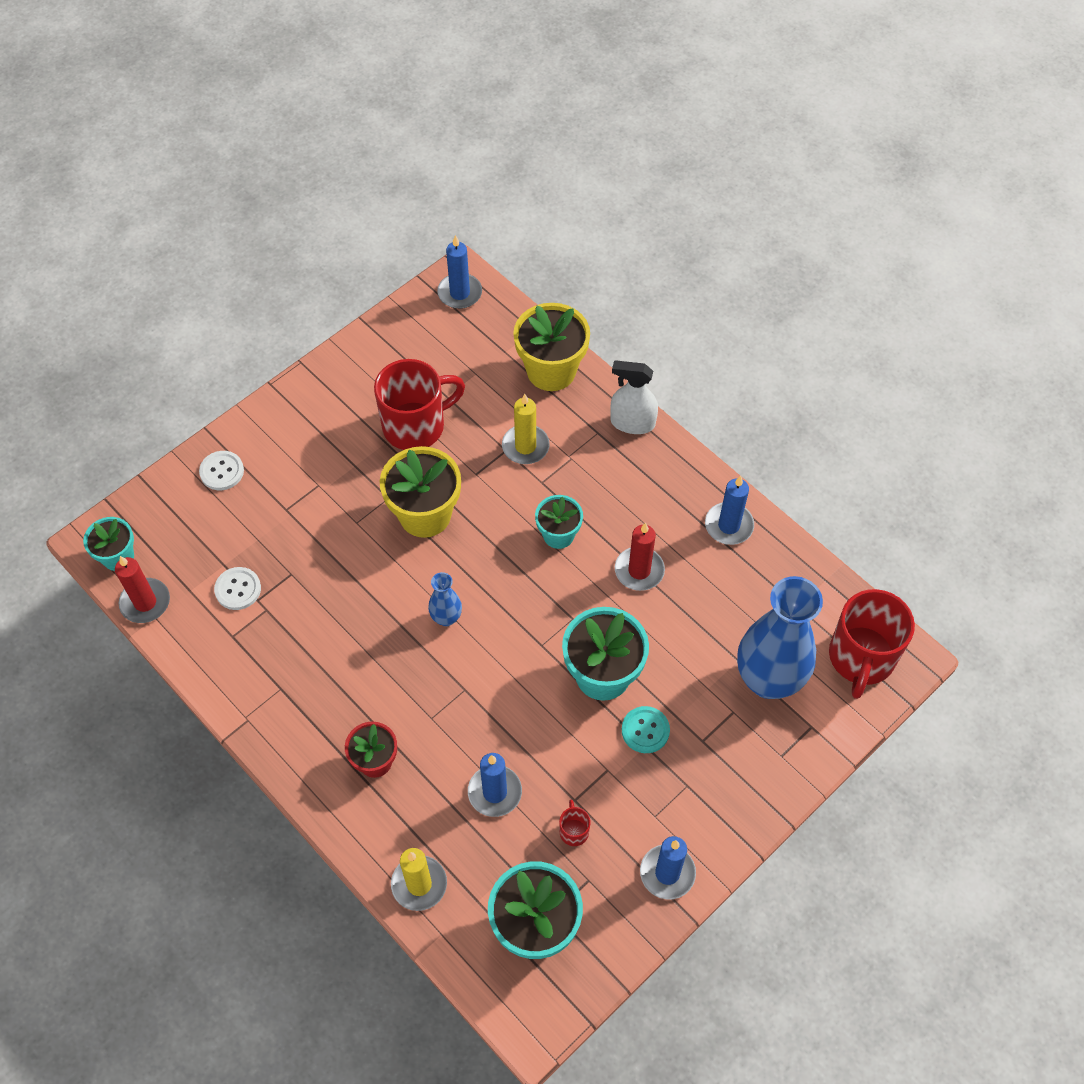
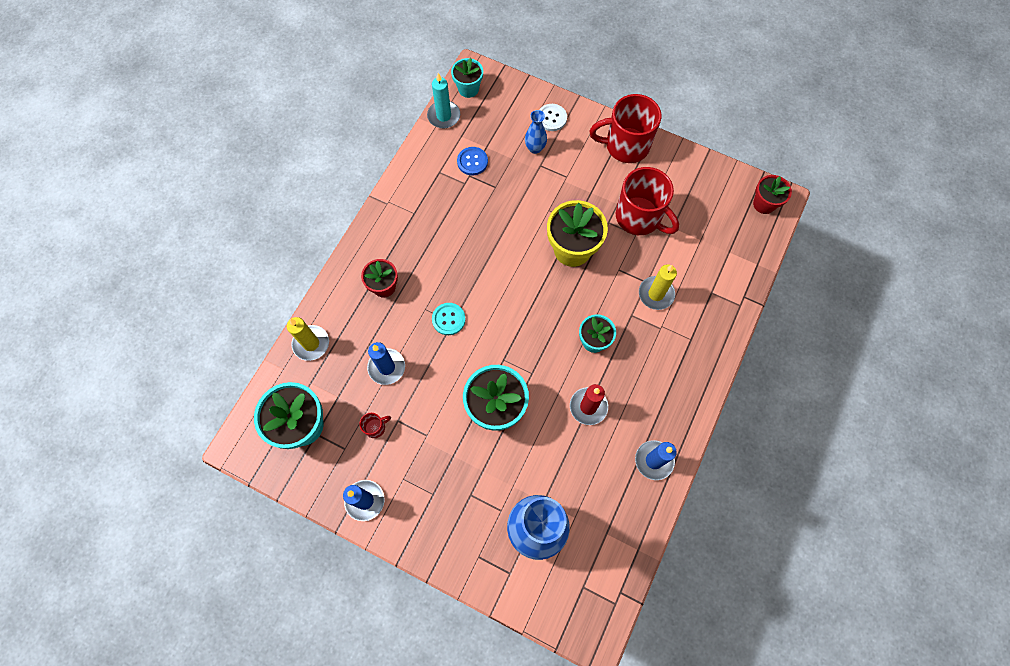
camera: 70 degrees right, 10 degrees up
(145, 602) = (444, 116): red candle -> turquoise candle
(238, 589) = (472, 162): white button -> blue button
(446, 618) = (500, 291): blue vase -> blue vase (535, 148)
(460, 293) = (764, 204): blue candle -> red flower pot
(551, 371) = (728, 289): yellow flower pot -> none
(632, 423) = (711, 361): white spray bottle -> none
(645, 730) = (464, 451): turquoise button -> turquoise button (448, 319)
(861, 658) = (581, 597): red mug -> red mug (625, 145)

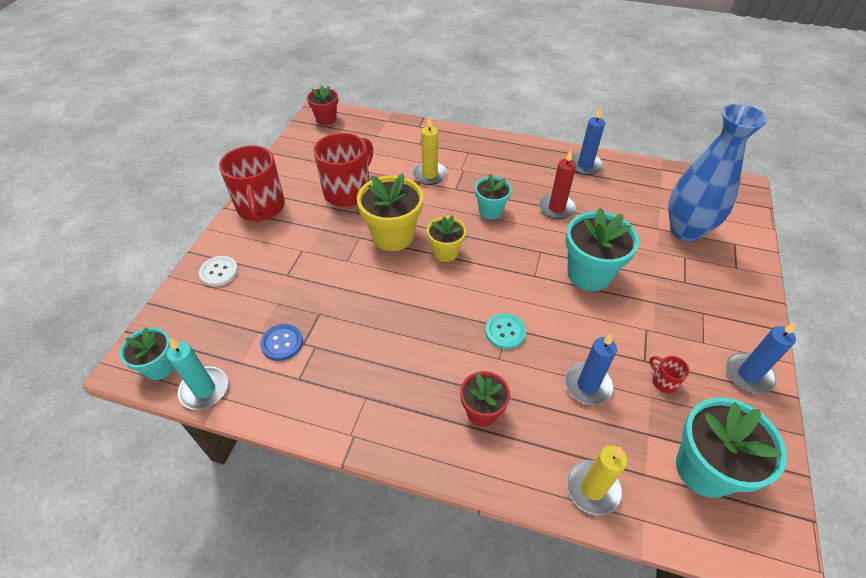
camera: 100 degrees left, 20 degrees down
(535, 148) = (262, 282): blue vase -> none
(544, 290) = (445, 252): none -> yellow flower pot

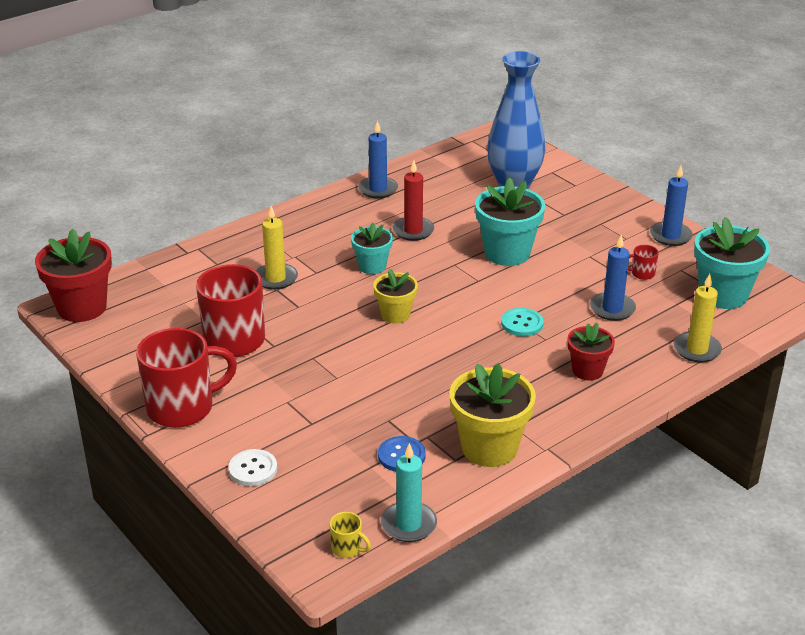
camera: 55 degrees left, 15 degrees down
(160, 367) = (347, 548): turquoise flower pot -> yellow mug
(261, 208) = (182, 408): red mug -> red mug turned 45 degrees counterclockwise
(326, 119) = (82, 307): red flower pot -> red flower pot, size x1.68
(393, 236) = (336, 336): yellow flower pot -> yellow flower pot (489, 448)

